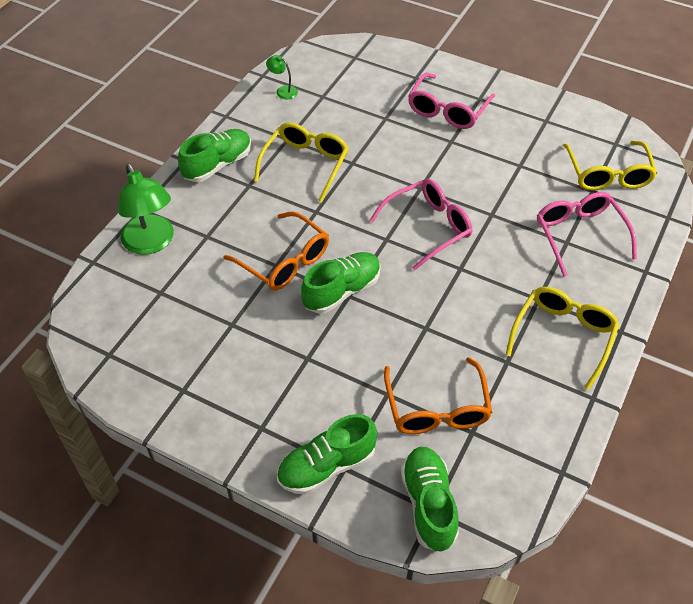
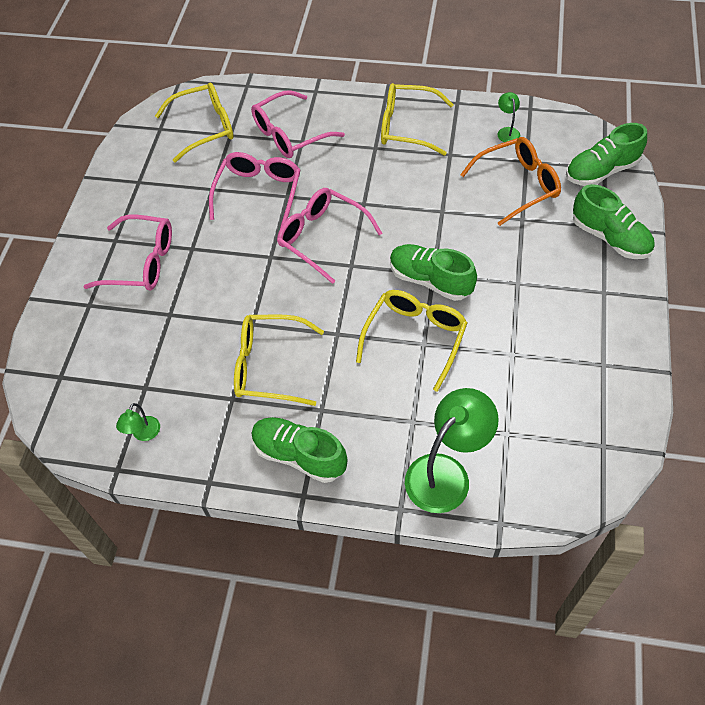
camera: 105 degrees left, 5 degrees up
(285, 261) = (415, 338): orange glasses -> yellow glasses
(503, 196) = (259, 193): none -> pink glasses
(527, 431) = (507, 131): none -> green lamp

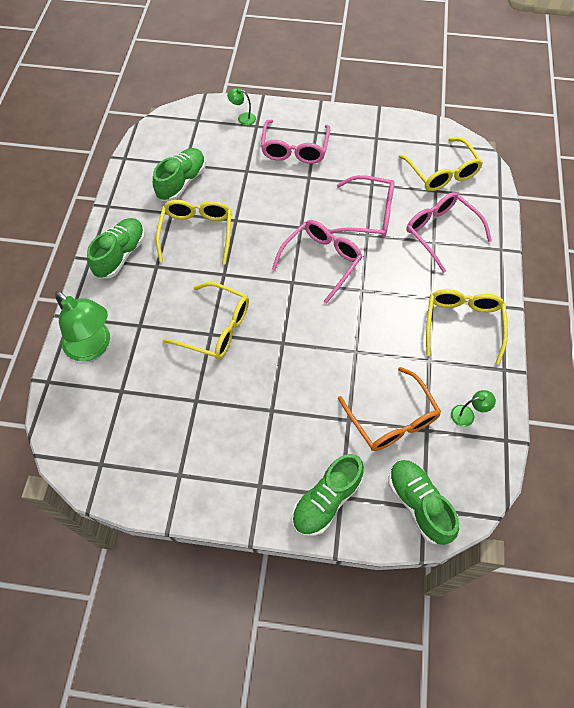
camera: 85 degrees right, 5 degrees up
(144, 434) = (148, 168): green lamp -> green lamp (243, 118)
(430, 280) = (275, 340): green shoe -> green shoe (182, 182)

